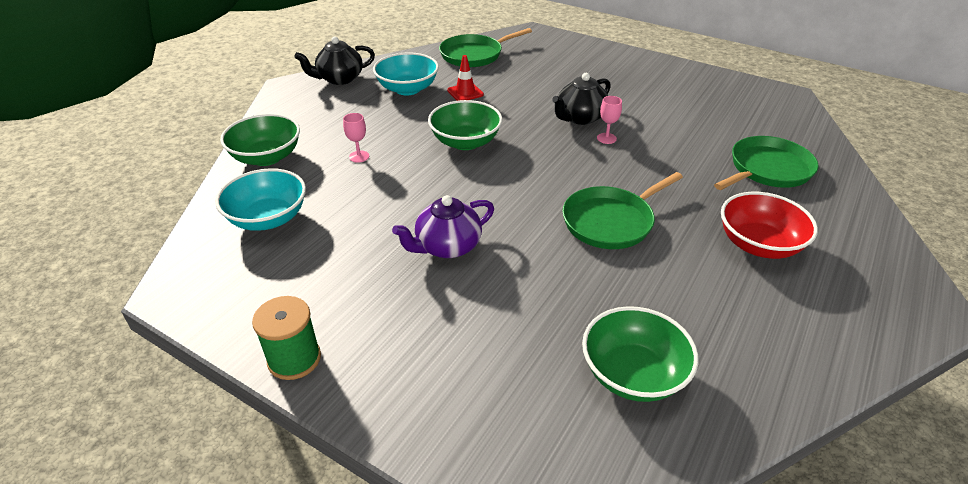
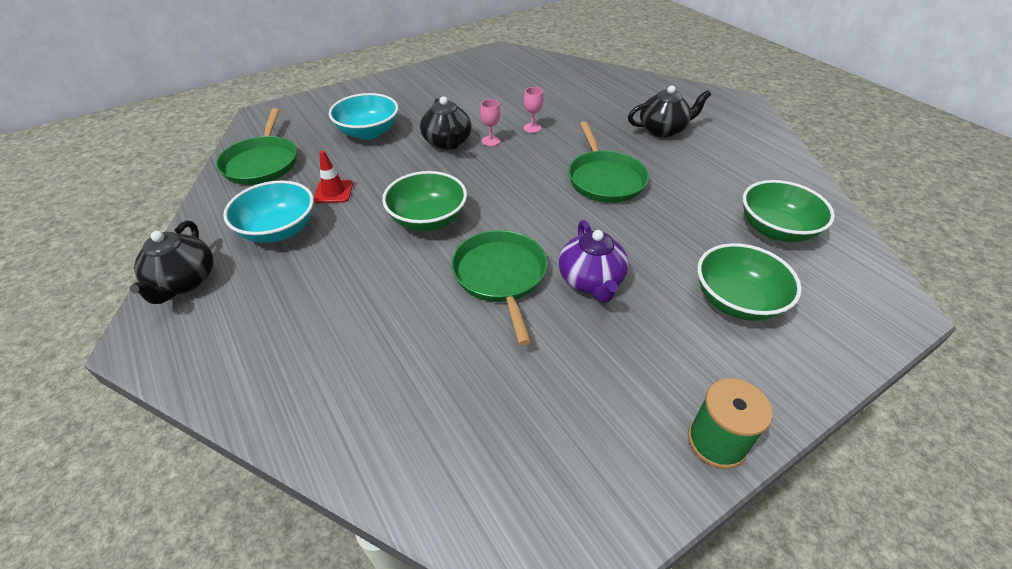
camera: 65 degrees left, 5 degrees up
(266, 157) = (312, 400): green bowl -> green bowl (736, 301)
(268, 218) = (457, 423): turquoise bowl -> turquoise bowl (368, 132)
(359, 156) = (388, 306): pink goblet -> pink goblet (532, 128)
(758, 244) = (663, 130): red bowl -> black teapot
(767, 169) = (584, 94): green pan -> green pan (500, 276)

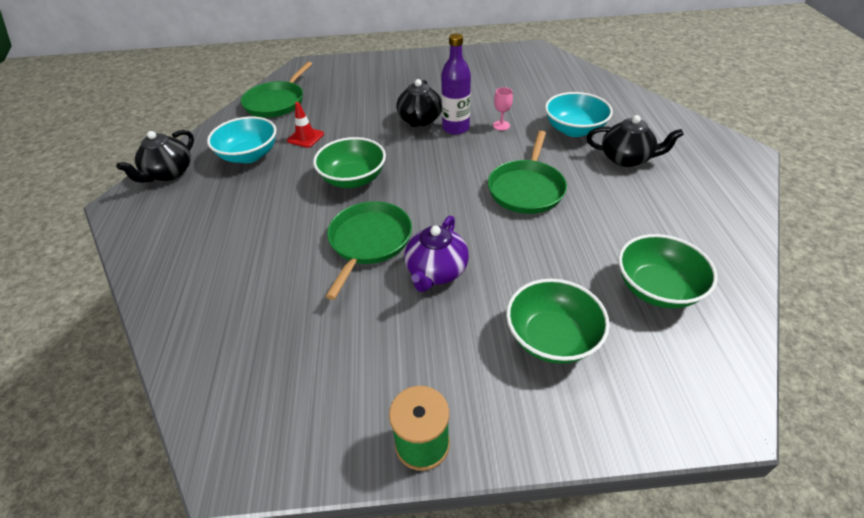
camera: 30 degrees right, 0 degrees up
(368, 132) = (367, 96): turquoise bowl -> turquoise bowl (574, 130)
(490, 141) = (455, 128): pink goblet -> purple bottle

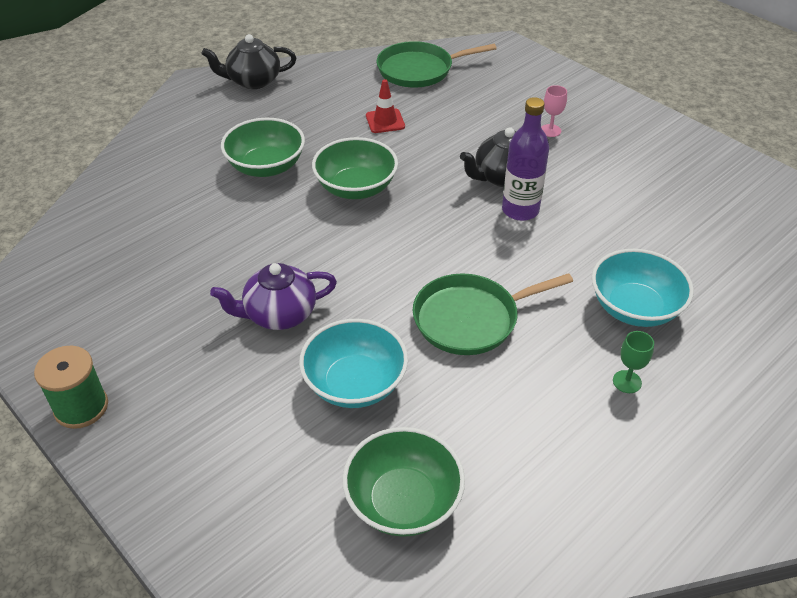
camera: 50 degrees right, 0 degrees up
(249, 155) = (322, 106): turquoise bowl -> turquoise bowl (355, 383)
(369, 242) = (278, 248): green pan -> none
(501, 125) = (568, 242): pink goblet -> pink goblet (550, 130)
(552, 338) = (259, 440): green bowl -> green bowl (266, 166)
(626, 158) = (627, 382): black teapot -> green goblet

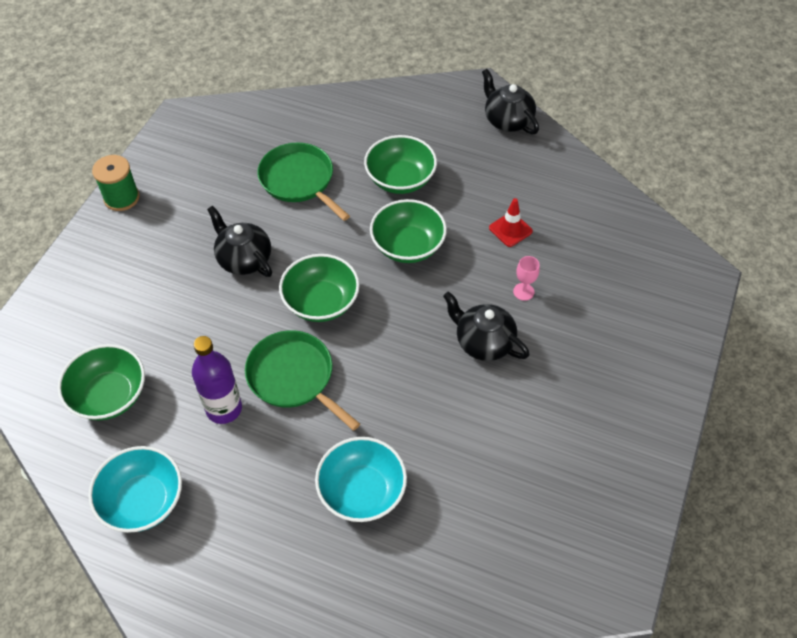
camera: 65 degrees right, 10 degrees up
(279, 314) = (244, 259): purple teapot -> black teapot
(355, 383) = (198, 329): turquoise bowl -> turquoise bowl (143, 501)
(384, 269) = (321, 302): none -> green bowl
(419, 70) = (608, 223): green pan -> green pan (299, 180)
(520, 210) = (444, 370): purple bottle -> purple bottle (224, 409)
(550, 130) = (579, 357): pink goblet -> pink goblet (523, 291)
(627, 382) = (273, 506): green goblet -> none

